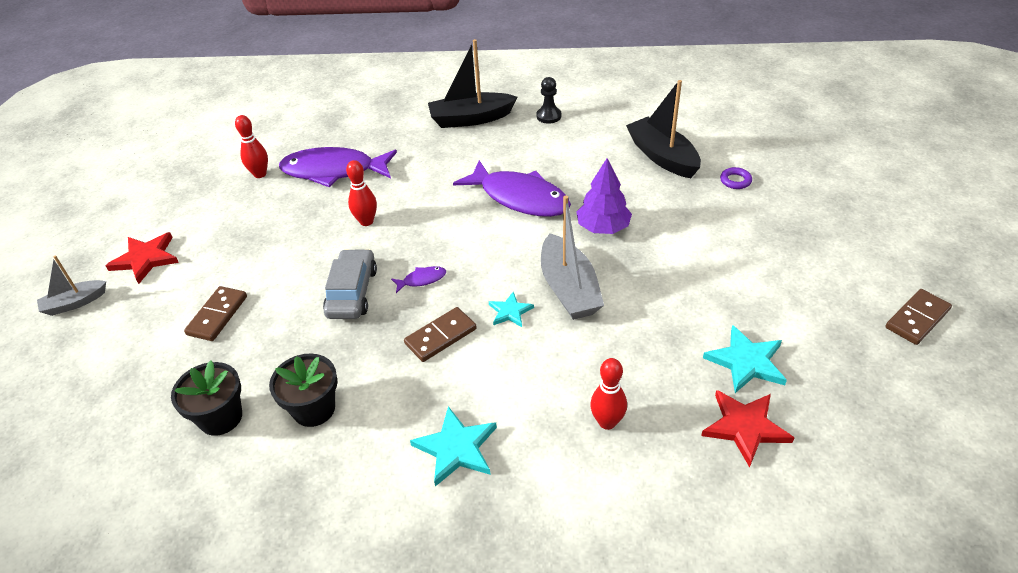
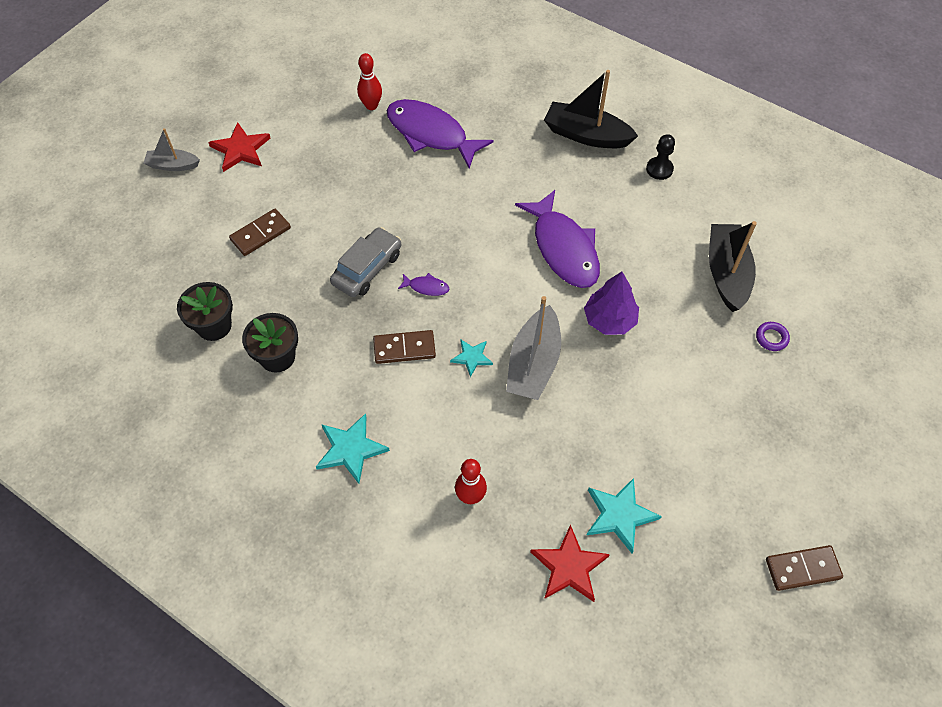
camera: 30 degrees right, 15 degrees up
(366, 221) = (422, 203): red bowling pin -> none

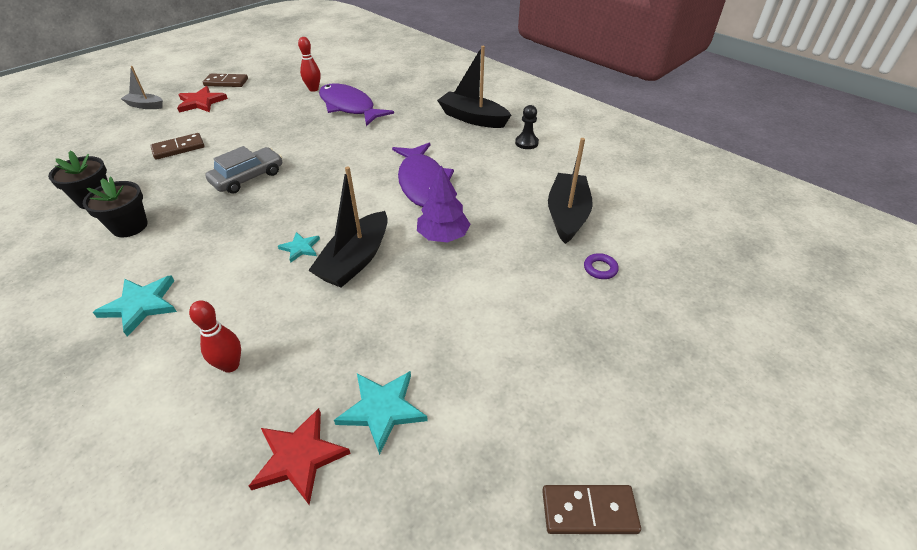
camera: 10 degrees right, 15 degrees down
(404, 348) = (243, 234): brown domino -> brown domino (226, 82)
(426, 287) = (289, 195): purple fish -> none
(533, 363) = (355, 260): grey boat -> black boat

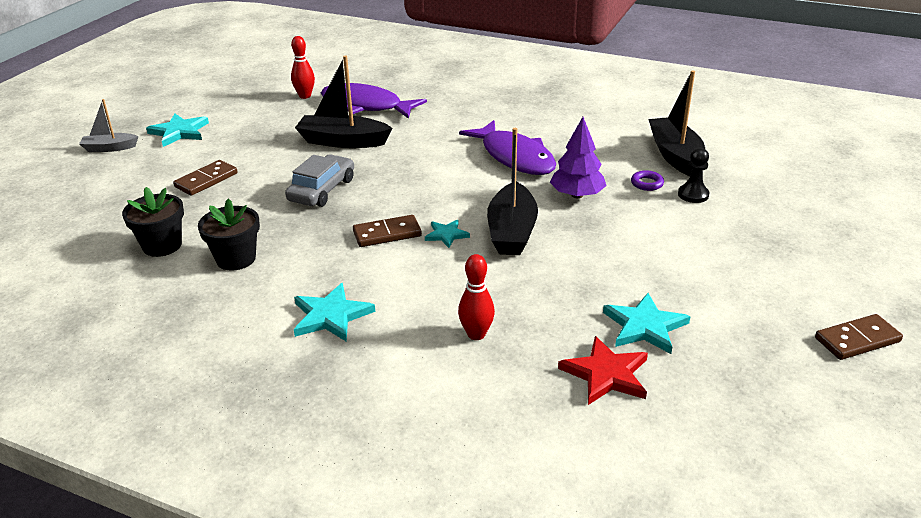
camera: 20 degrees left, 10 degrees down
(201, 102) = (179, 132): red star -> turquoise star
(226, 82) = (187, 107): brown domino -> brown domino (387, 234)
(472, 118) = (511, 93): black boat -> black boat (343, 141)
(526, 143) = (585, 104): black pawn -> black pawn (693, 195)
(600, 269) = (737, 188): purple ring -> purple ring (647, 183)

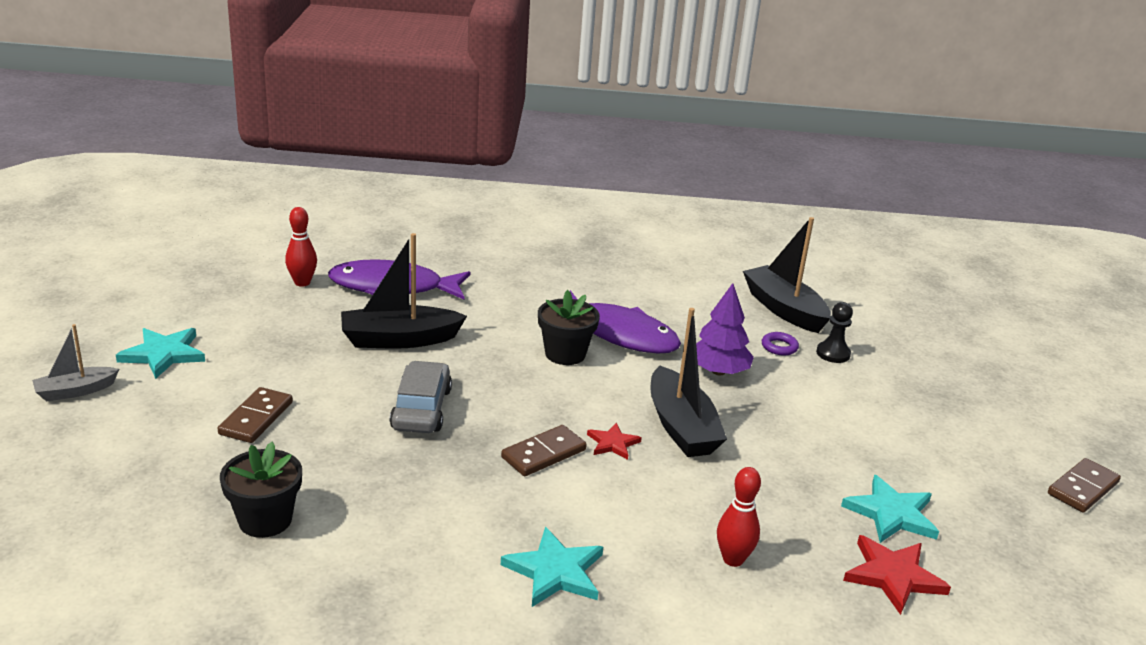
camera: 25 degrees left, 5 degrees down
(236, 259) = (380, 520): black flower pot -> black flower pot (565, 354)
(446, 235) = (613, 443): turquoise star -> red star

